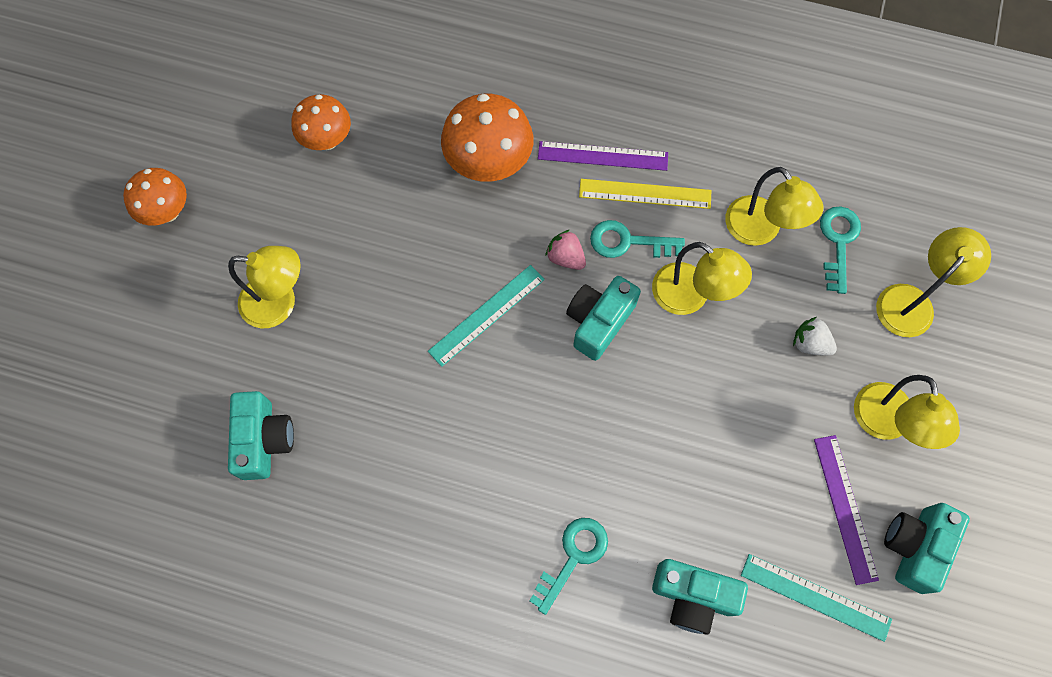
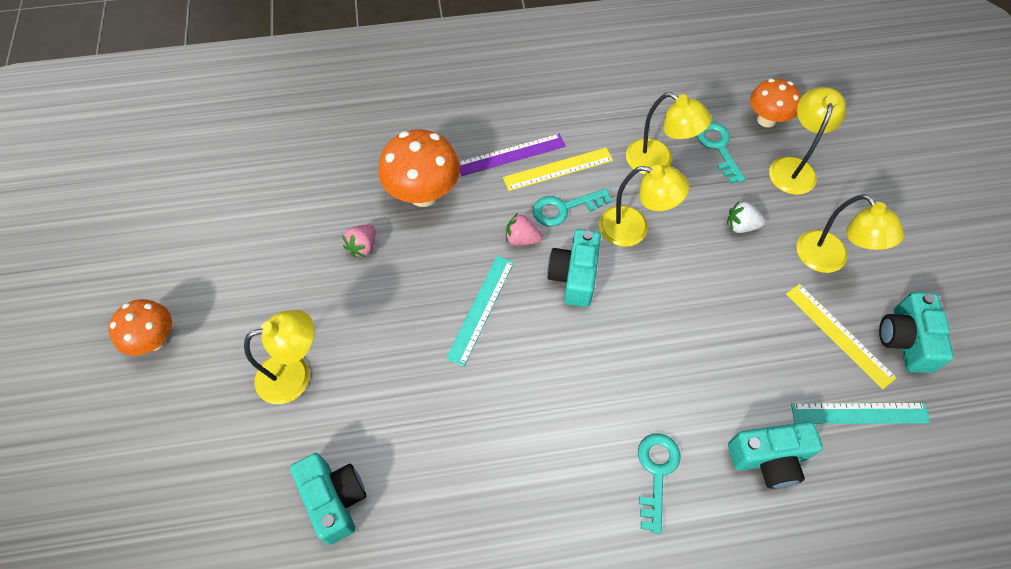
camera: 25 degrees left, 10 degrees down
(327, 140) = (277, 227): orange mushroom -> orange mushroom (766, 120)
(401, 197) = (363, 246): none -> pink strawberry
(845, 508) = (839, 334): purple ruler -> yellow ruler

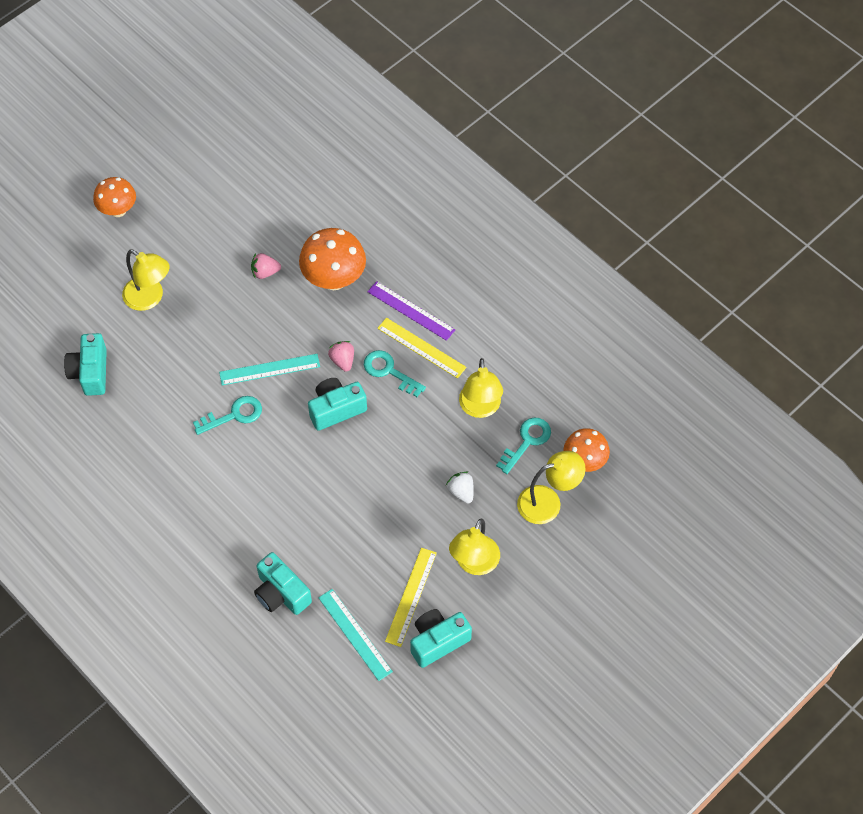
camera: 55 degrees right, 0 degrees up
(334, 499) = (90, 372): turquoise camera -> turquoise camera turned 150 degrees clockwise
(634, 229) = (405, 424): yellow lamp -> none
(656, 473) = (226, 533): turquoise key -> turquoise key (234, 415)

